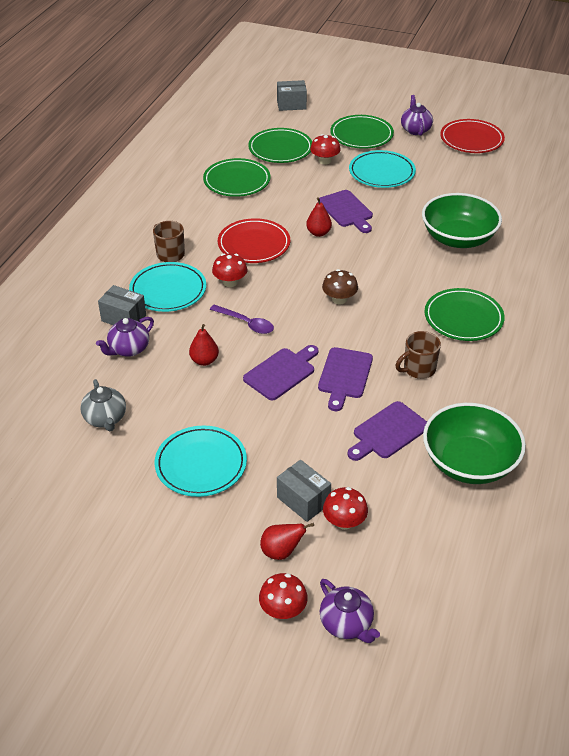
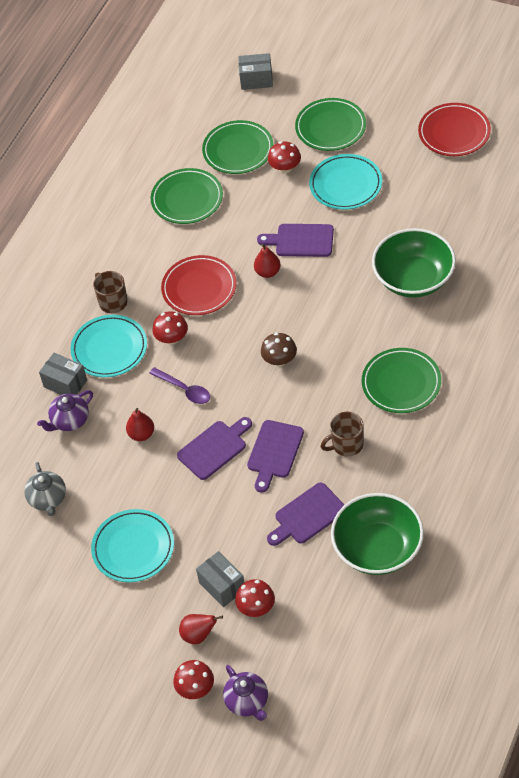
camera: 10 degrees right, 10 degrees up
(346, 210) = (301, 241): purple cutting board -> purple cutting board turned 120 degrees clockwise
(415, 130) = (393, 118): purple teapot -> none

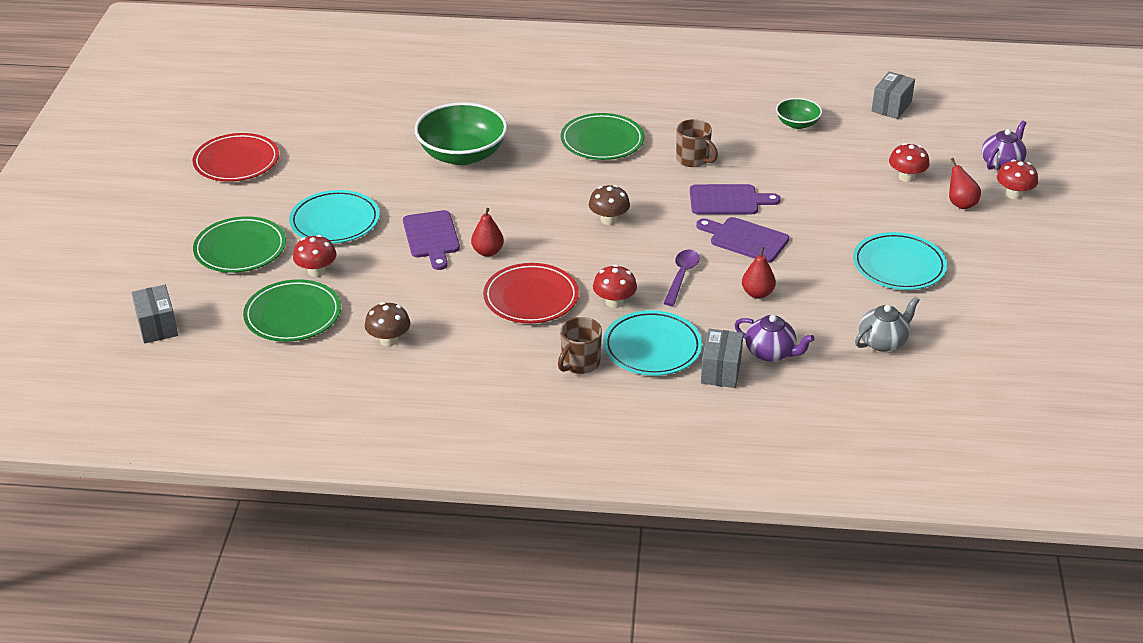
camera: 115 degrees left, 15 degrees down
(187, 199) = (389, 340): green plate -> brown mushroom
(222, 586) = (899, 201): grey box -> grey box (891, 107)
(307, 515) = (788, 167): purple cutting board -> none
(378, 548) = (797, 124): green bowl -> green bowl, size x0.51

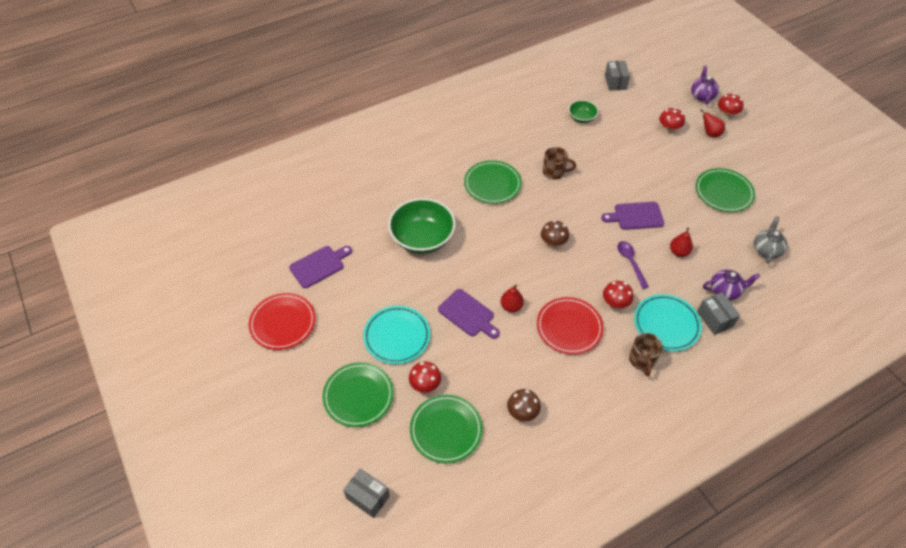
camera: 35 degrees left, 15 degrees up
(728, 200) = (600, 193): purple cutting board -> purple cutting board (319, 265)
(899, 266) = (723, 192): turquoise plate -> green plate

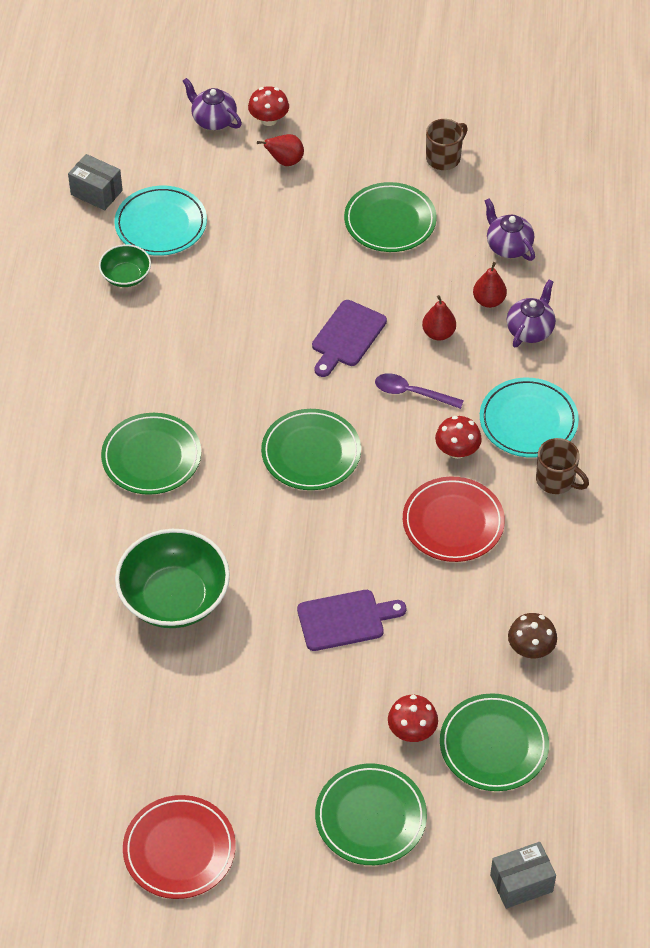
camera: 55 degrees left, 0 degrees up
(319, 265) = (114, 752): purple cutting board -> none
(397, 336) = (313, 721): turquoise plate -> turquoise plate (161, 224)
(511, 306) = (372, 564): red pear -> red pear (489, 301)
(553, 242) = (311, 453): brown mushroom -> green plate
(554, 172) = (195, 373): brown mug -> brown mug (444, 158)
(669, 128) = (236, 197): red mushroom -> none
(714, 319) = (559, 369): grey box -> none
(766, 250) = (508, 246): grey teapot -> purple teapot

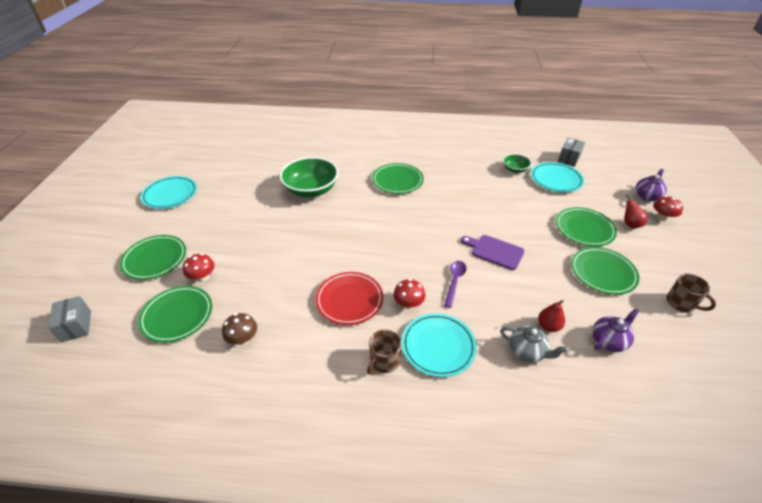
camera: 90 degrees right, 10 degrees down
(179, 850) = (170, 194): red plate -> turquoise plate
(311, 453) = (403, 236): green plate -> green plate (584, 229)
(345, 619) = (285, 250): purple cutting board -> none
(438, 333) = (509, 296): red pear -> none
(530, 330) = (527, 351): purple teapot -> grey teapot

